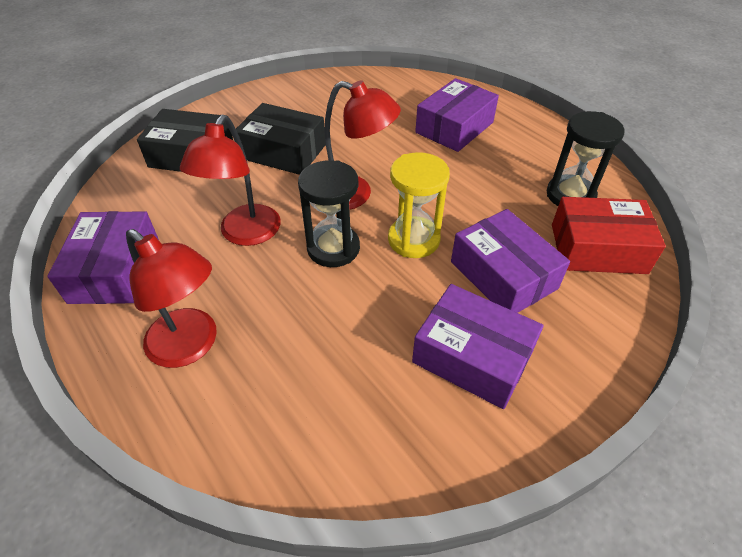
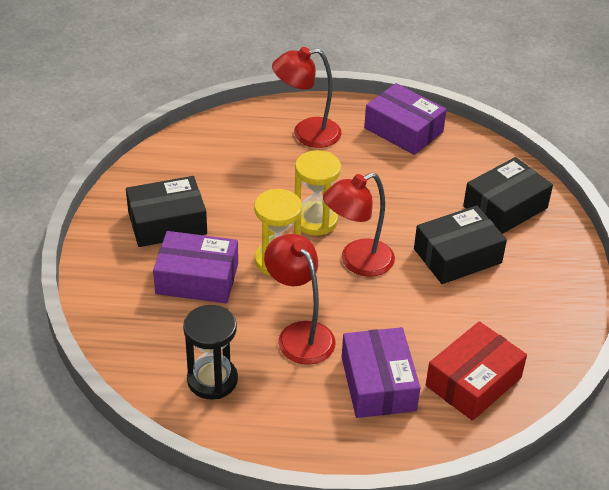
camera: 130 degrees right, 5 degrees down
(245, 234) = (376, 191): red lamp -> red lamp (299, 334)
(333, 248) = (315, 220): black hourglass -> yellow hourglass
(472, 356) = (167, 223): purple box -> black box
(598, 248) = (153, 344): red box -> red box (473, 381)

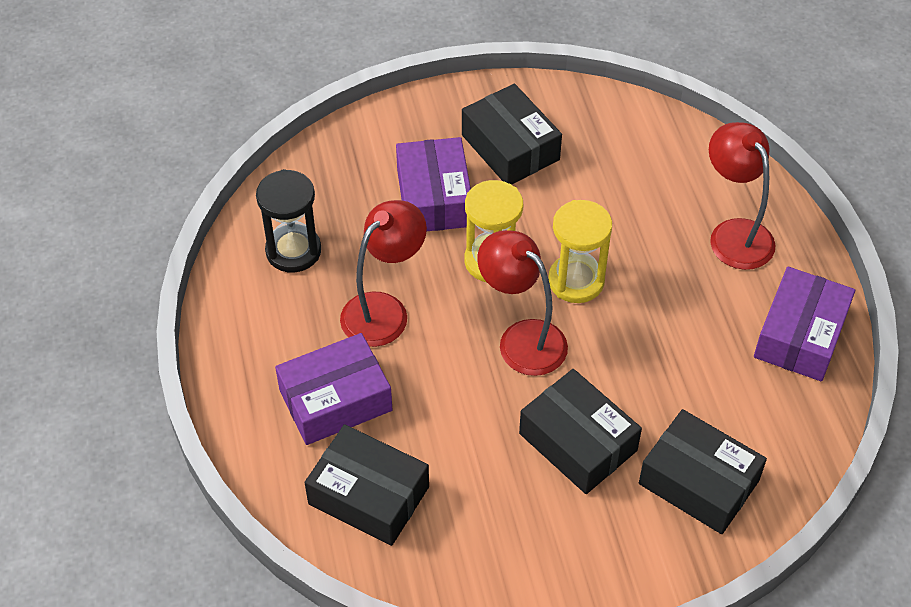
camera: 75 degrees right, 10 degrees up
(473, 381) = (369, 495): red box -> black box

